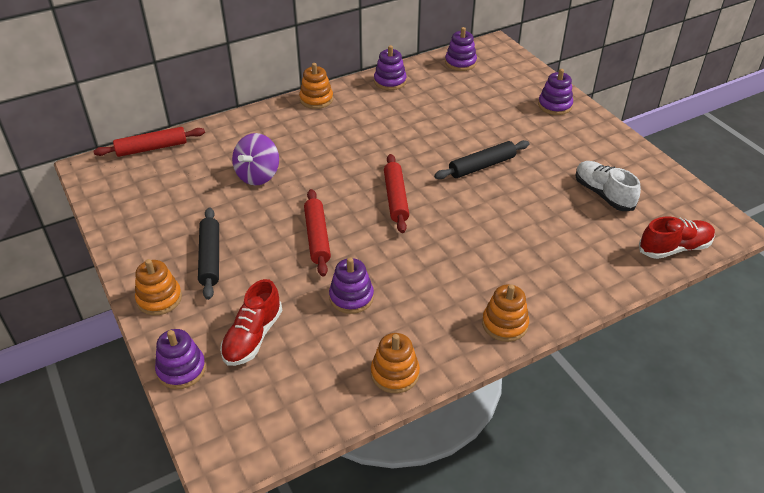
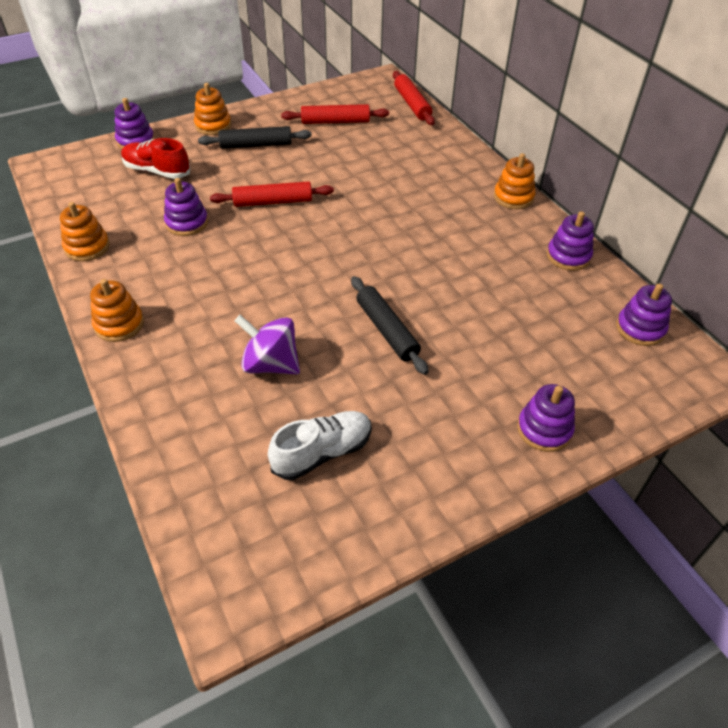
camera: 90 degrees right, 5 degrees up
(258, 175) = (370, 164): purple spinning top -> purple spinning top (271, 364)
(396, 198) = (328, 254): red rolling pin -> red rolling pin (335, 122)
(674, 248) = (198, 516): red shoe -> none

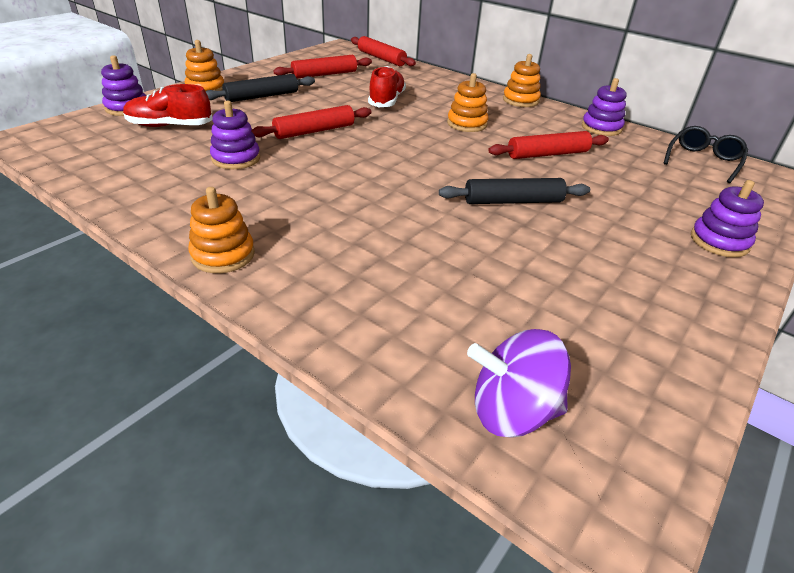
camera: 25 degrees left, 10 degrees down
(87, 247) = (129, 196): orange stacking toy -> orange stacking toy (467, 124)
(271, 364) = (428, 251): purple spinning top -> purple spinning top (512, 411)
(322, 453) = (555, 313): white shoe -> none
(369, 172) = (386, 101): none -> red shoe
(387, 330) = (513, 201): black rolling pin -> black rolling pin turned 45 degrees counterclockwise
(473, 280) = (547, 154): none -> red rolling pin
(640, 328) = (703, 161): purple stacking toy -> black glasses

